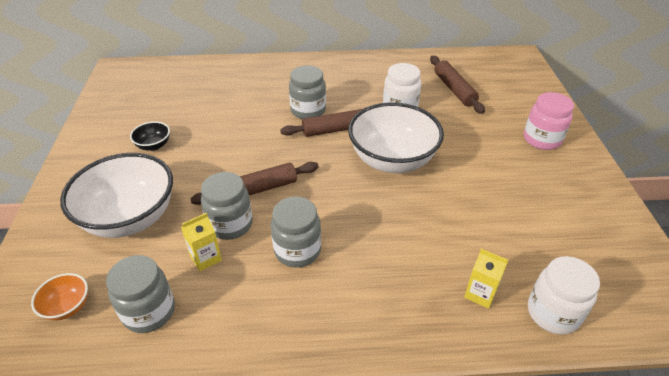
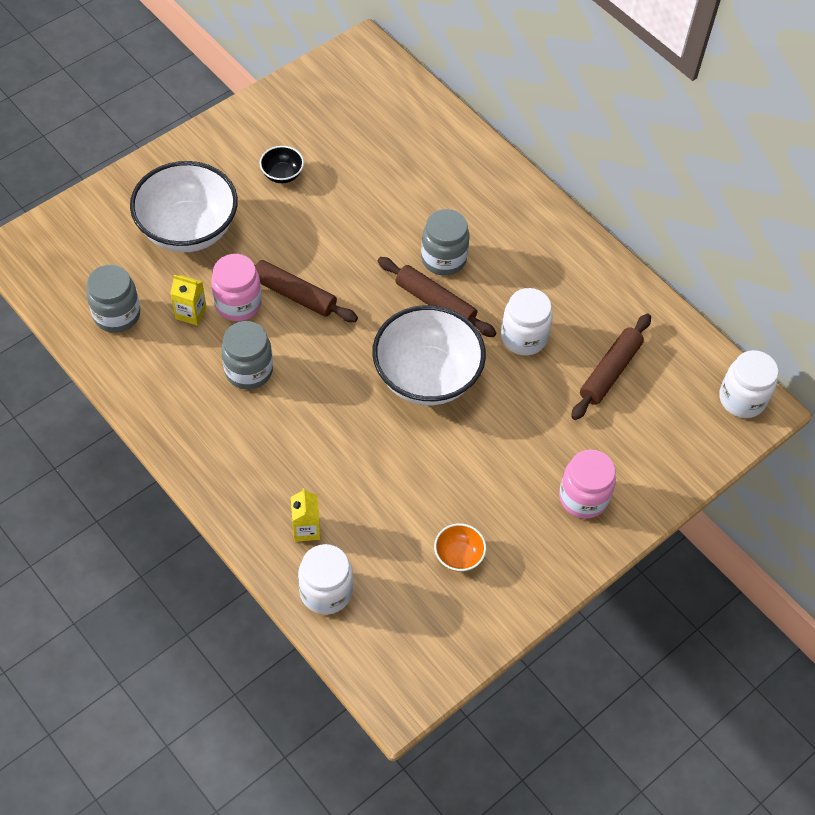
camera: 50 degrees right, 15 degrees up
(67, 307) = (83, 262): orange bowl -> orange bowl (458, 556)
(230, 224) = (238, 304): grey jar -> pink jar
(509, 58) = (742, 399): none -> white jar

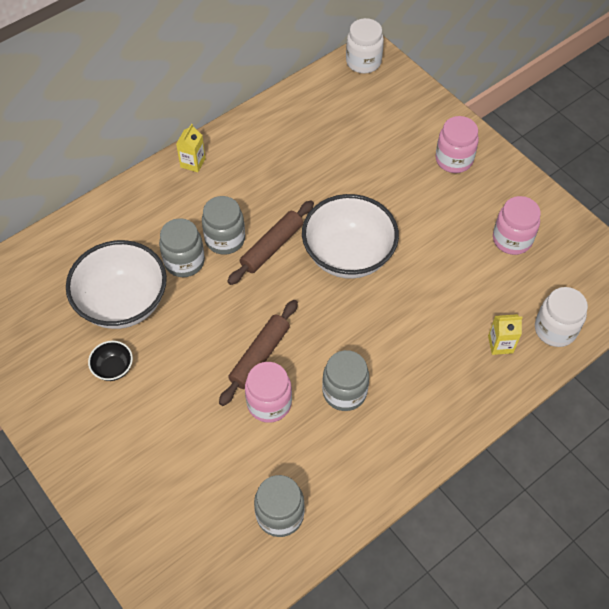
camera: 85 degrees left, 0 degrees up
(188, 230) = (176, 452): white bowl -> white bowl (123, 303)
(191, 313) = (279, 445): yellow carton -> yellow carton (193, 163)
(412, 224) = (184, 262): none -> grey jar
(458, 556) = (512, 239): orange bowl -> pink jar
(523, 337) = (308, 187): white jar -> none
(610, 371) = (340, 135): brown rolling pin -> none

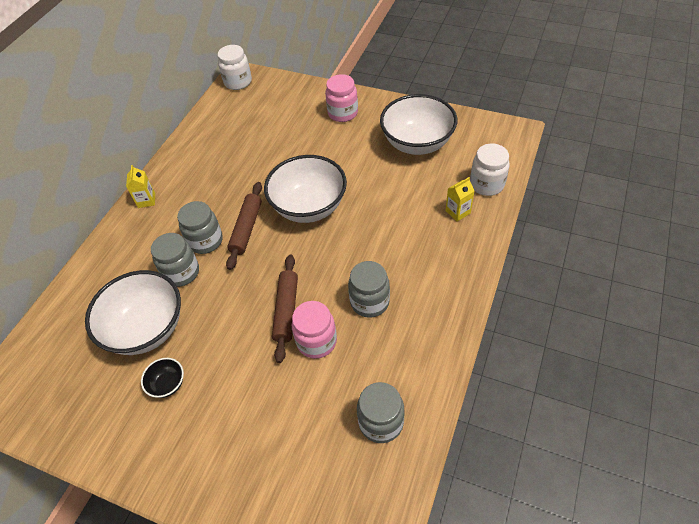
camera: 25 degrees left, 5 degrees down
(512, 239) = (417, 143): pink jar -> white bowl

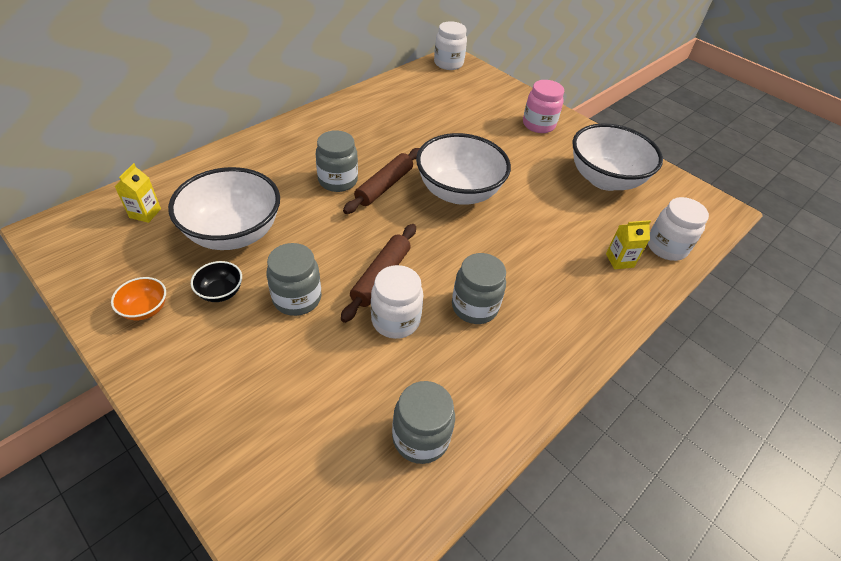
camera: 15 degrees right, 5 degrees down
(115, 428) = (145, 309): none -> orange bowl
(146, 200) = (304, 125): yellow carton -> yellow carton (145, 213)
(181, 272) = (298, 198): grey jar -> grey jar (297, 298)
(316, 341) = (395, 320): pink jar -> white jar

